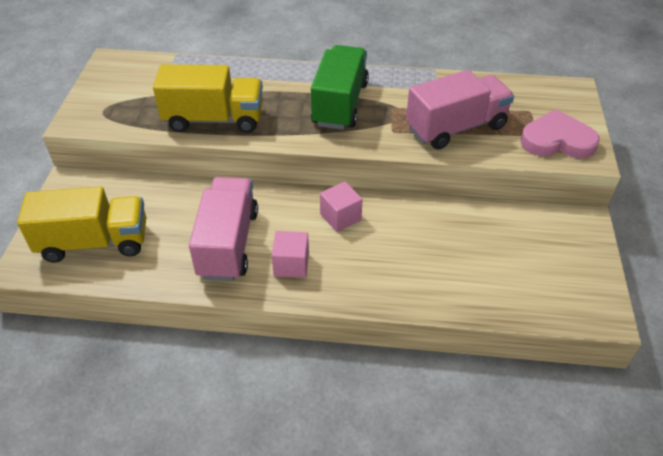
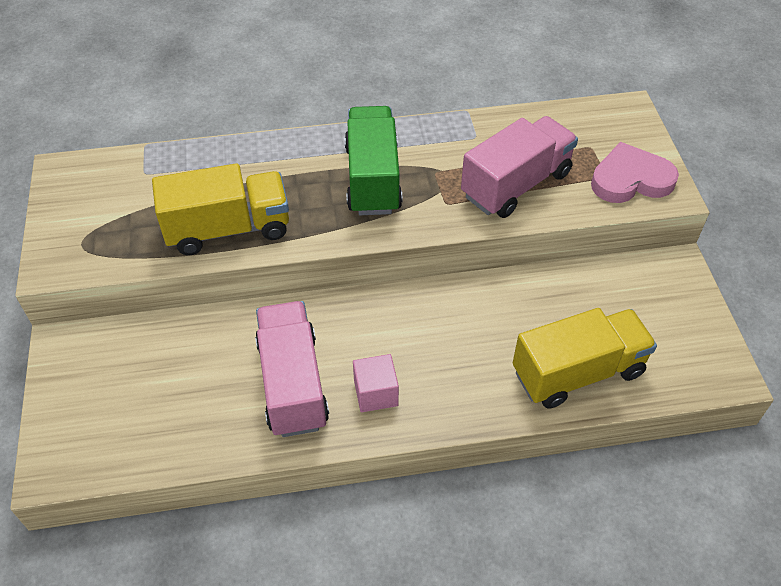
camera: 15 degrees left, 5 degrees up
(94, 242) = (128, 418): yellow truck -> yellow truck (577, 372)
(340, 217) = (411, 319): pink cube -> none

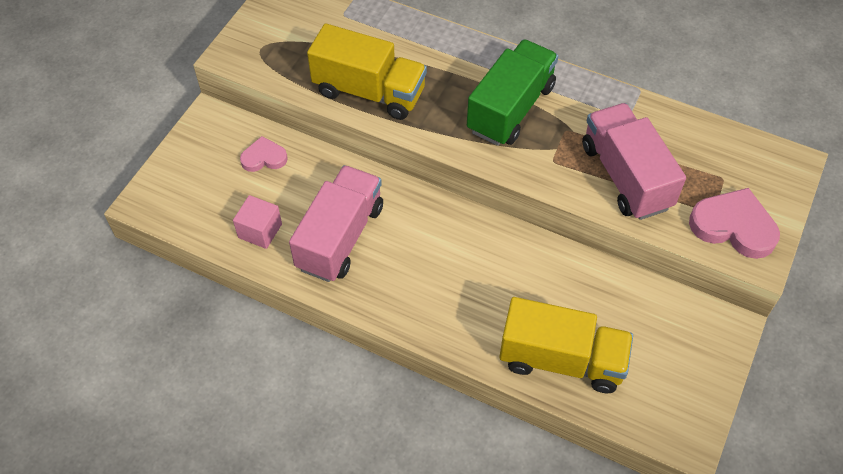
camera: 35 degrees right, 5 degrees up
(153, 352) = (264, 157): none -> pink heart
(376, 393) = (393, 280): pink cube -> pink cube (260, 231)
(516, 185) = (625, 176): pink truck -> pink truck turned 105 degrees counterclockwise

